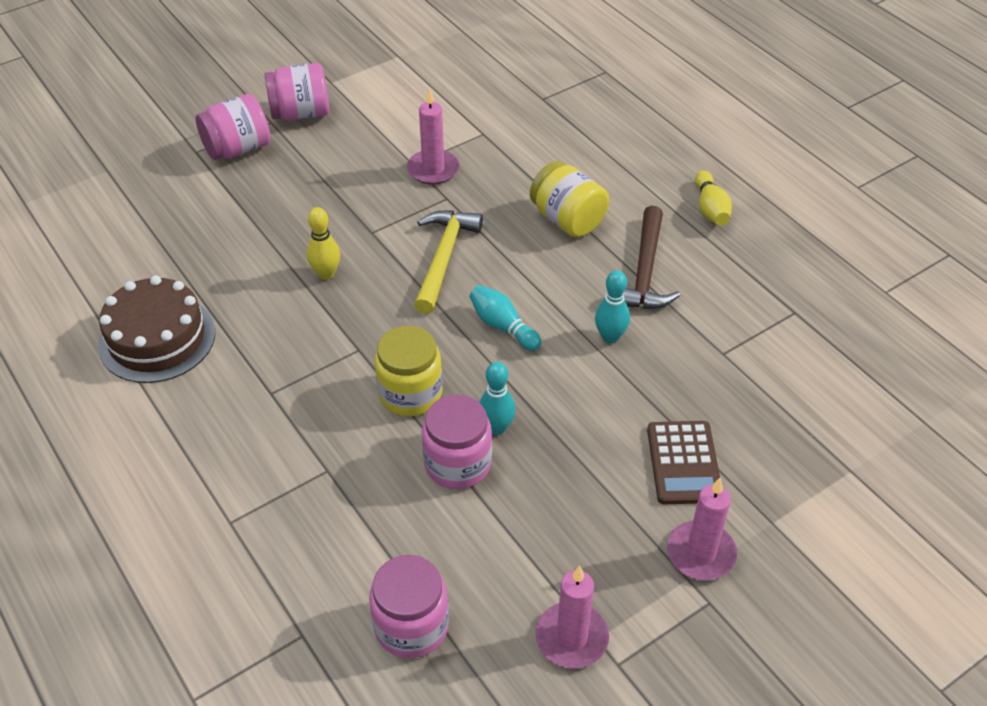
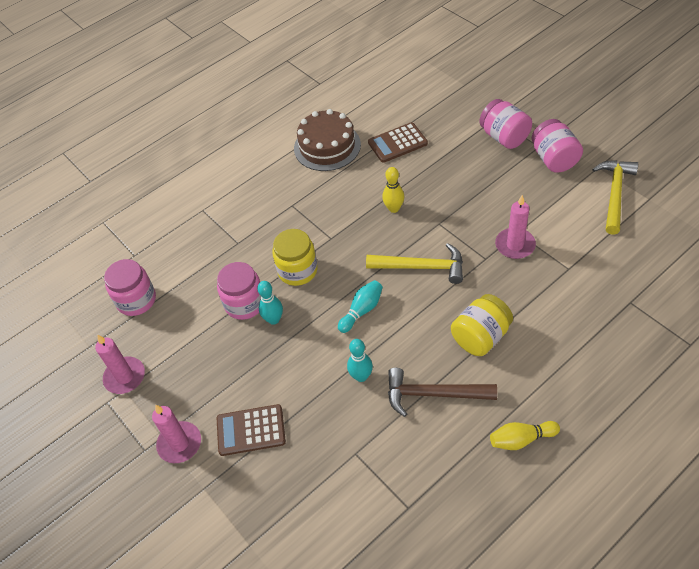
camera: 90 degrees right, 5 degrees up
(193, 255) = (397, 143): none -> brown calculator
(380, 78) = (614, 194): none -> yellow hammer

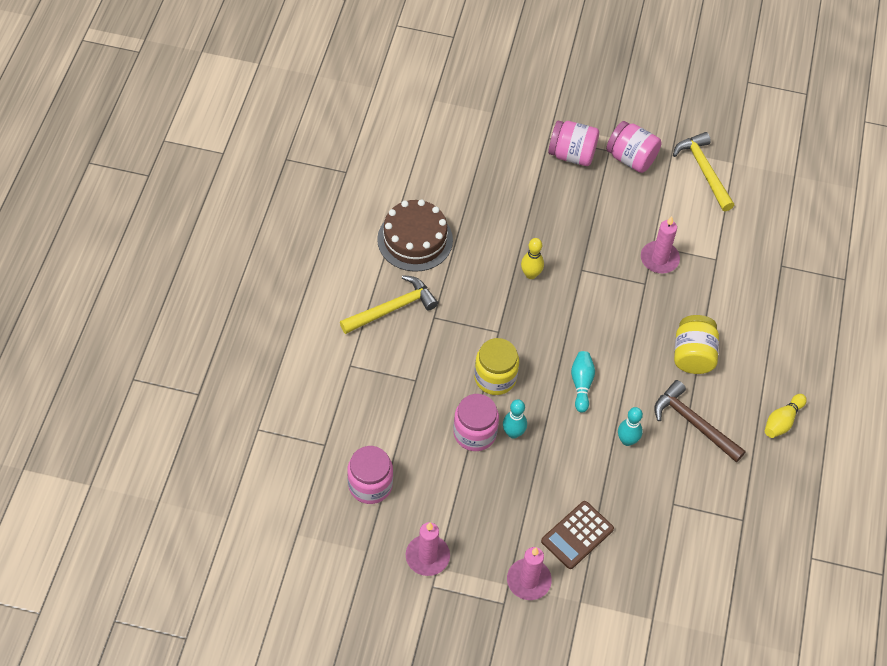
camera: 45 degrees left, 5 degrees up
(397, 143) = (480, 205): brown calculator -> none
(422, 267) = (599, 318): yellow hammer -> yellow hammer (392, 308)
(433, 394) = (693, 423): brown hammer -> brown hammer turned 75 degrees clockwise

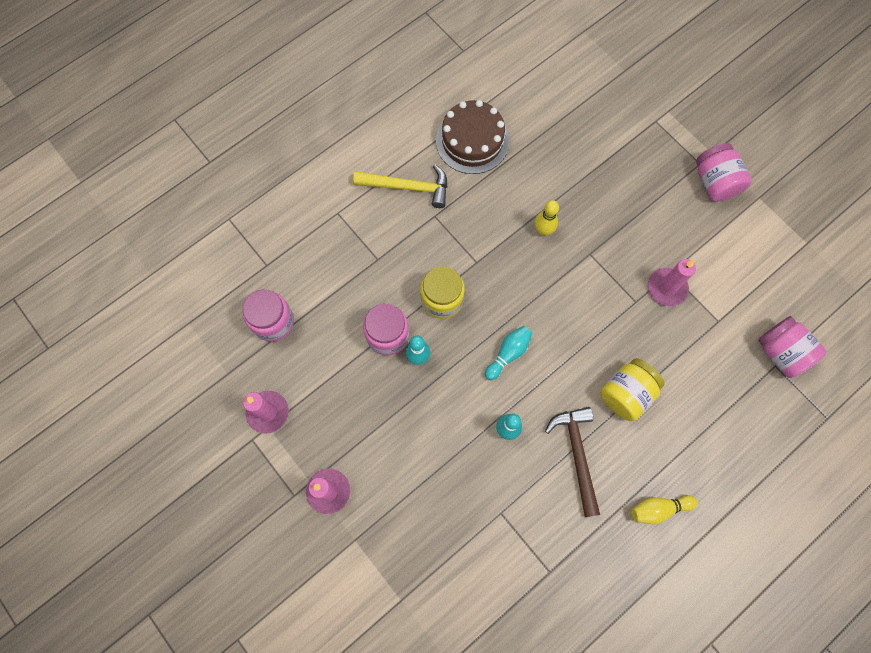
camera: 40 degrees right, 15 degrees up
(572, 154) = (664, 147): pink jar -> pink jar (780, 352)
(577, 535) = (398, 481): brown calculator -> none
(704, 170) = (773, 233): yellow hammer -> none

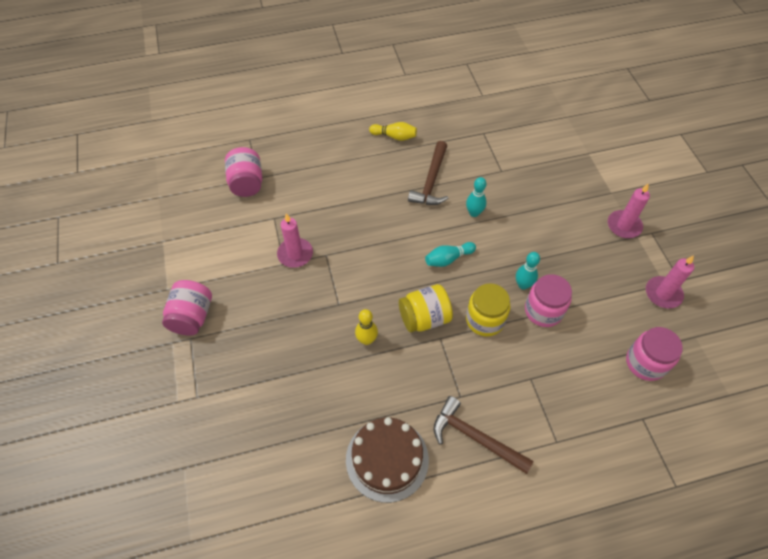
camera: 155 degrees left, 15 degrees down
(408, 187) = (475, 437): yellow hammer -> brown hammer
(626, 393) = (374, 201): yellow jar -> yellow jar (424, 318)

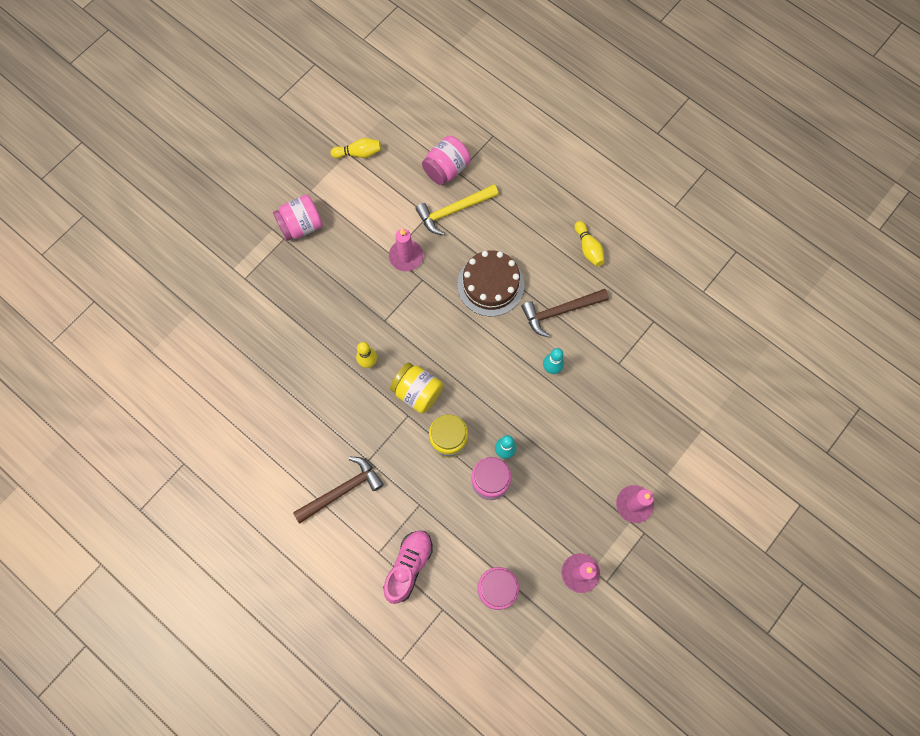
camera: 55 degrees right, 15 degrees up
(171, 233) = (358, 153): none -> yellow bowling pin
(286, 199) = (453, 211): none -> yellow hammer
(387, 459) = (285, 438): brown cake -> brown cake (490, 284)
(448, 259) = (487, 376): turquoise bowling pin -> none
(475, 437) = (342, 490): brown hammer -> brown hammer turned 60 degrees clockwise
(585, 423) = (408, 566): none -> pink shoe

